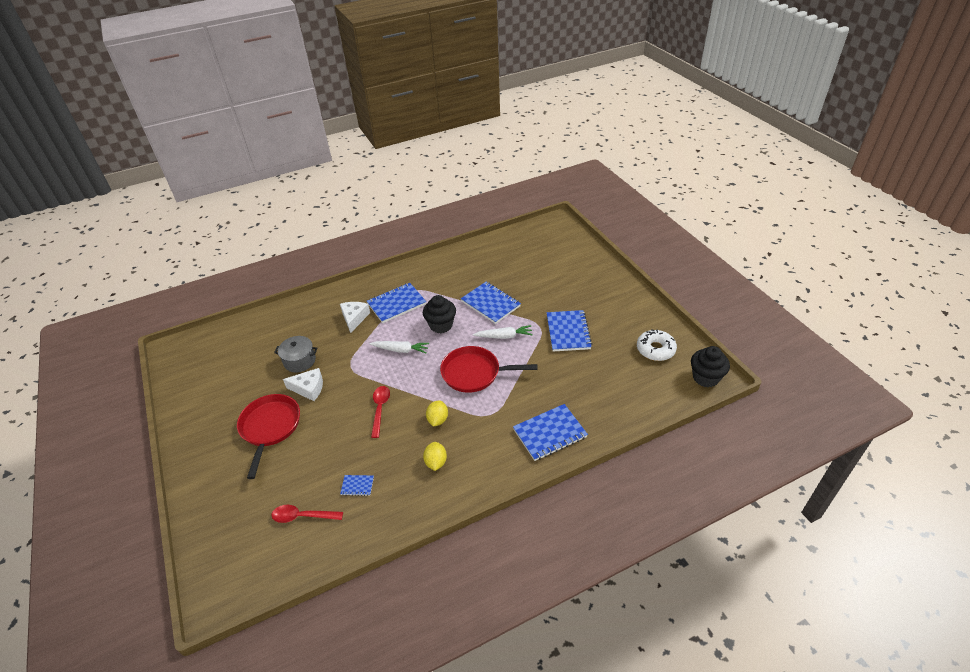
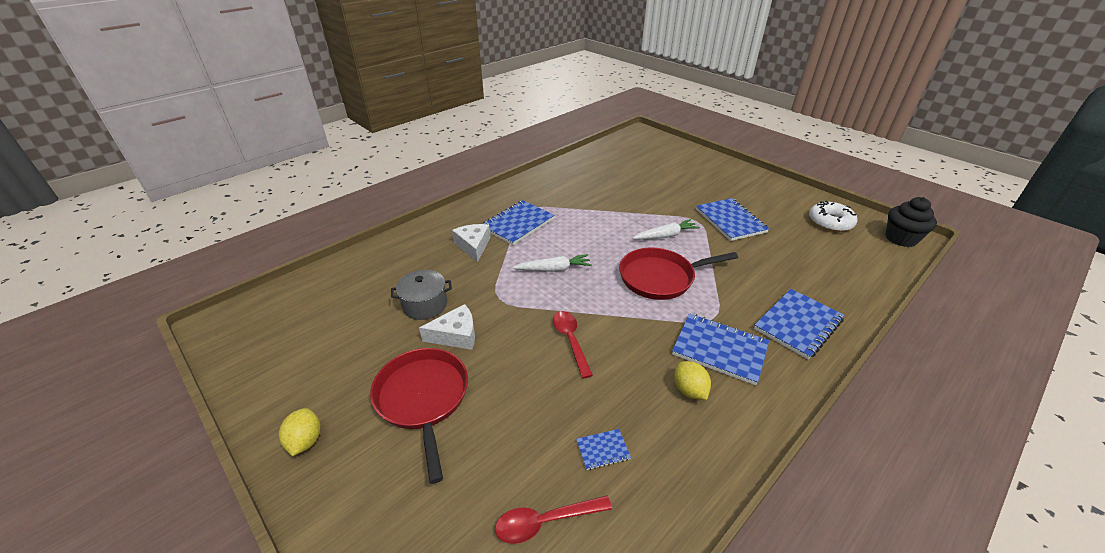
camera: 20 degrees left, 5 degrees down
(438, 420) = (654, 337): yellow lemon -> yellow lemon (305, 441)
(441, 325) = (585, 236): black cupcake -> none
(490, 304) = (627, 208): blue notebook -> blue notebook (719, 350)

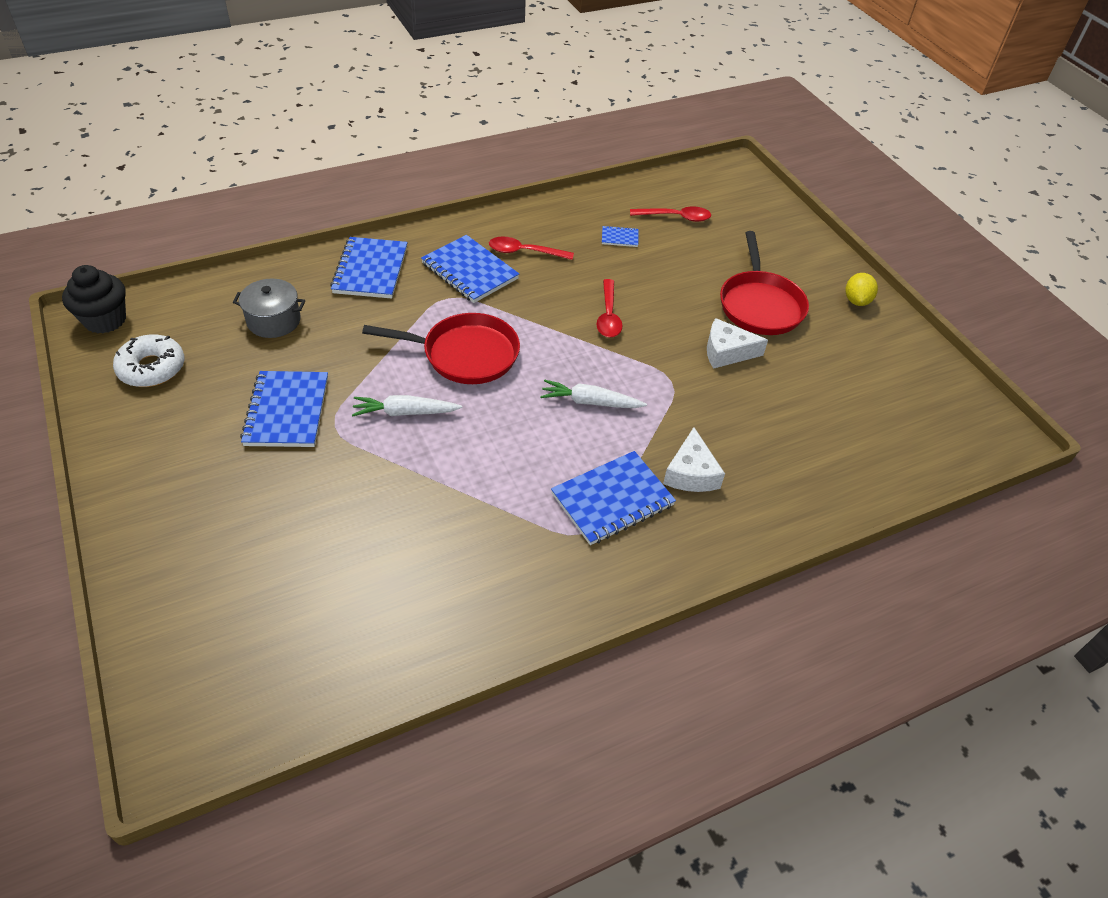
camera: 165 degrees left, 10 degrees up
(425, 305) = (761, 397): grey pot -> grey pot (274, 321)
(689, 390) = (524, 252): yellow lemon -> red spoon
(797, 324) = (370, 270): blue notebook -> blue notebook turned 60 degrees counterclockwise

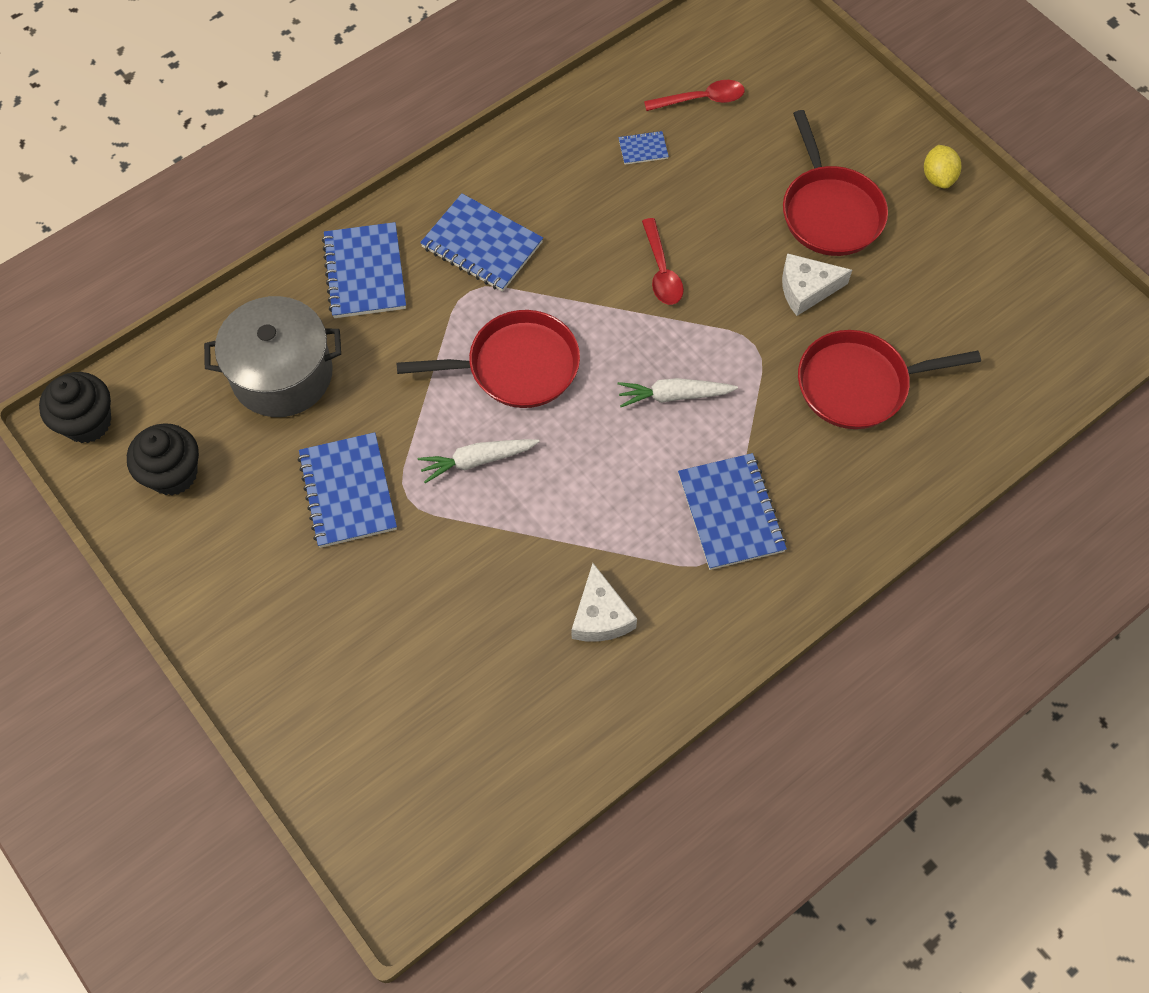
camera: 10 degrees left, 15 degrees up
(152, 368) = (173, 474): white donut -> black cupcake
(274, 321) = (282, 374): grey pot -> grey pot, size x1.62
(524, 252) = (537, 200): red spoon -> none
(612, 500) = (731, 513): blue notebook -> blue notebook turned 60 degrees counterclockwise
(691, 473) = (804, 460): white cheese -> white cheese (600, 616)
(755, 428) = (858, 384): none -> red pan

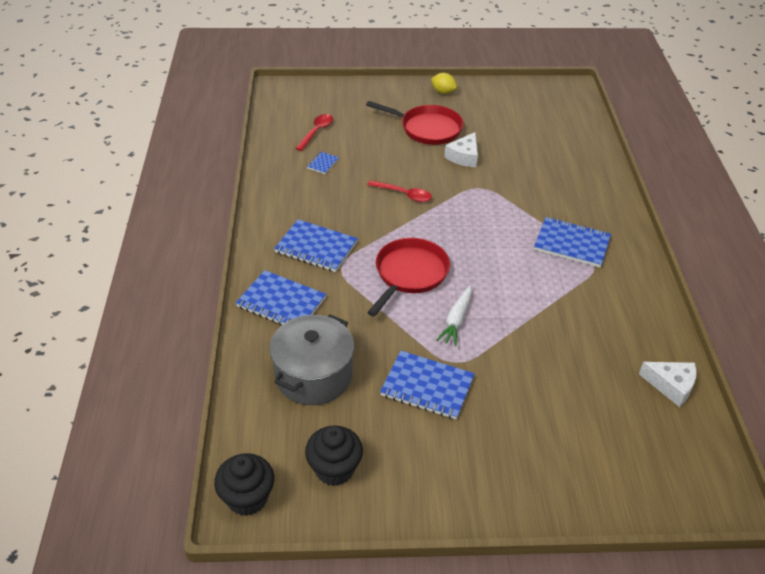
camera: 55 degrees left, 20 degrees down
(482, 245) = (316, 247): blue notebook -> blue notebook turned 45 degrees clockwise
(600, 616) = (597, 321): white cheese -> white cheese (671, 386)
(673, 396) = (484, 228): white carrot -> none
(858, 384) = (533, 168): red pan -> none

